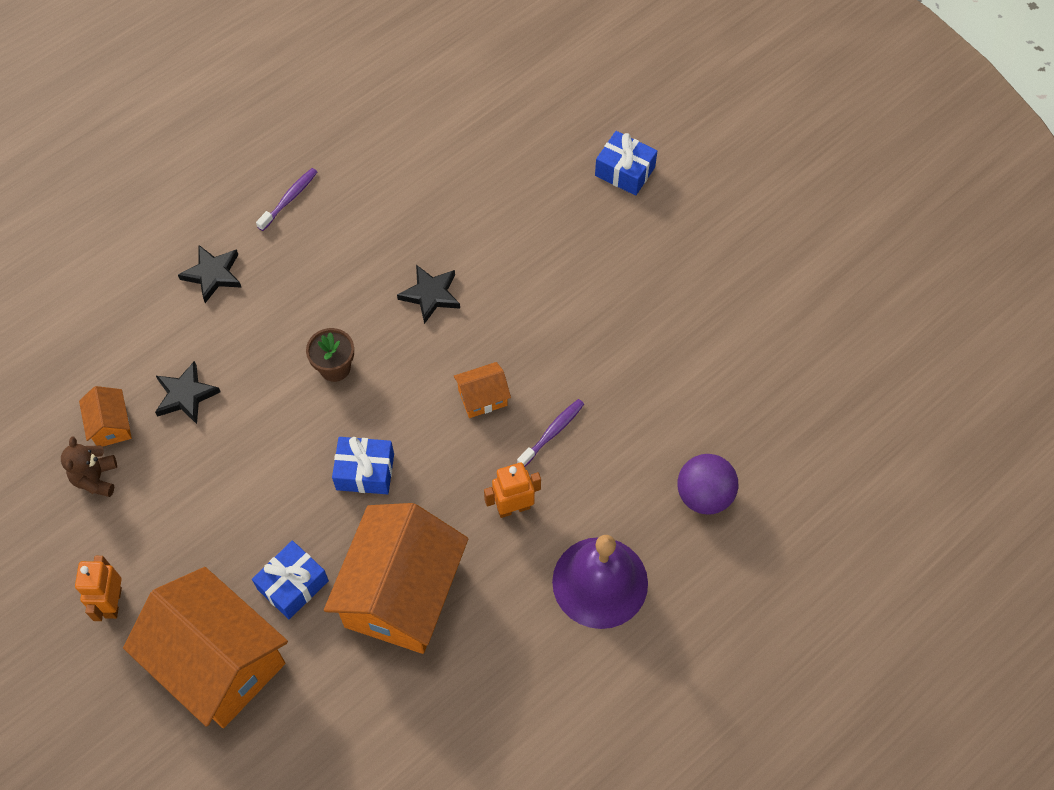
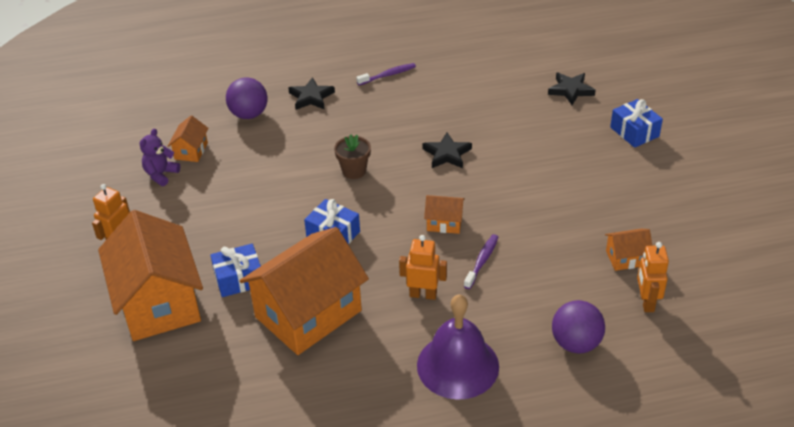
camera: 30 degrees right, 20 degrees down
(96, 478) = (161, 174): brown teddy bear -> purple teddy bear
(149, 335) = (249, 114): none -> purple ball
(186, 395) = (248, 152): black star -> black star (571, 90)
(552, 432) = (482, 261): purple toothbrush -> purple toothbrush turned 45 degrees counterclockwise
(701, 358) = (626, 258): none -> orange house
(748, 408) = (646, 302): none -> orange robot

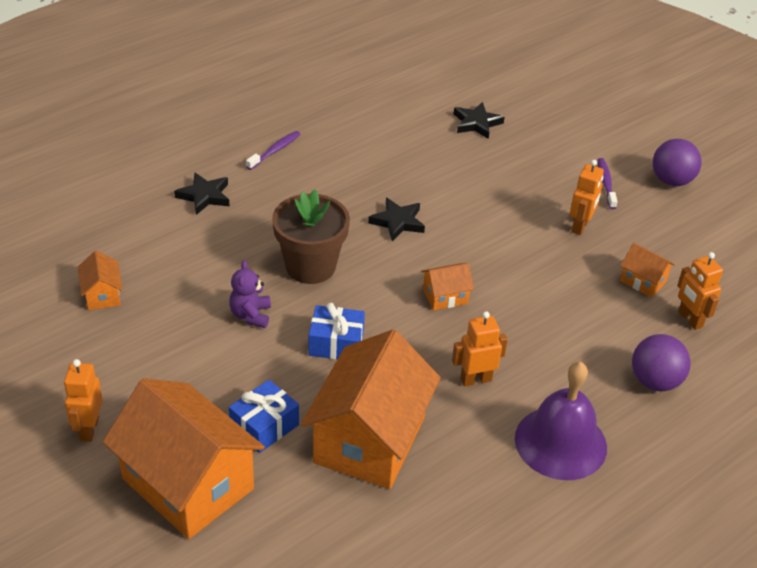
camera: 30 degrees left, 0 degrees up
(161, 174) = (84, 333): purple teddy bear -> purple teddy bear (251, 315)
(249, 114) = (144, 233): purple ball -> purple ball (671, 181)
(354, 171) = (310, 266): brown flower pot -> brown flower pot, size x1.75
(482, 261) = (510, 325): purple toothbrush -> purple toothbrush (606, 183)
(602, 197) = (580, 226): none -> orange robot
(626, 258) = (643, 281): orange house -> orange house turned 75 degrees clockwise
(634, 132) = (565, 151): blue gift -> none

